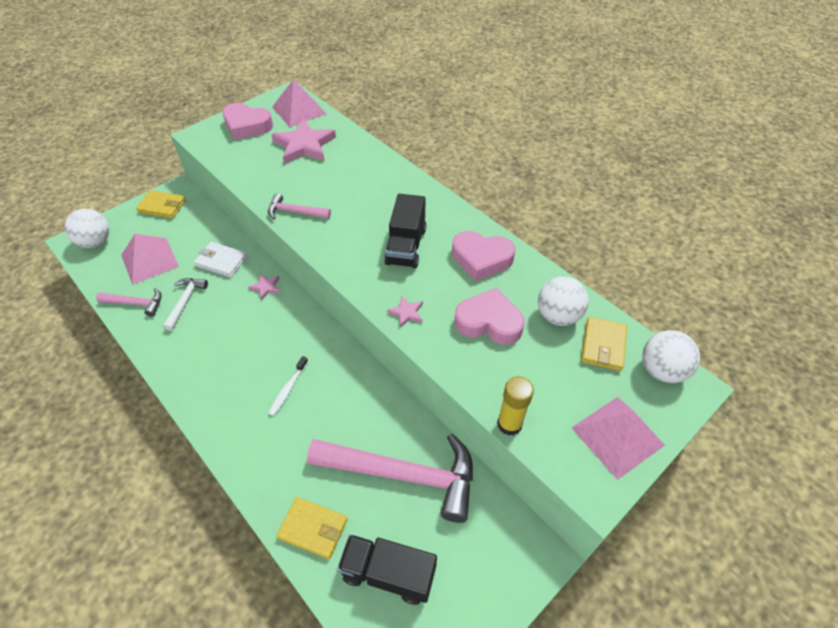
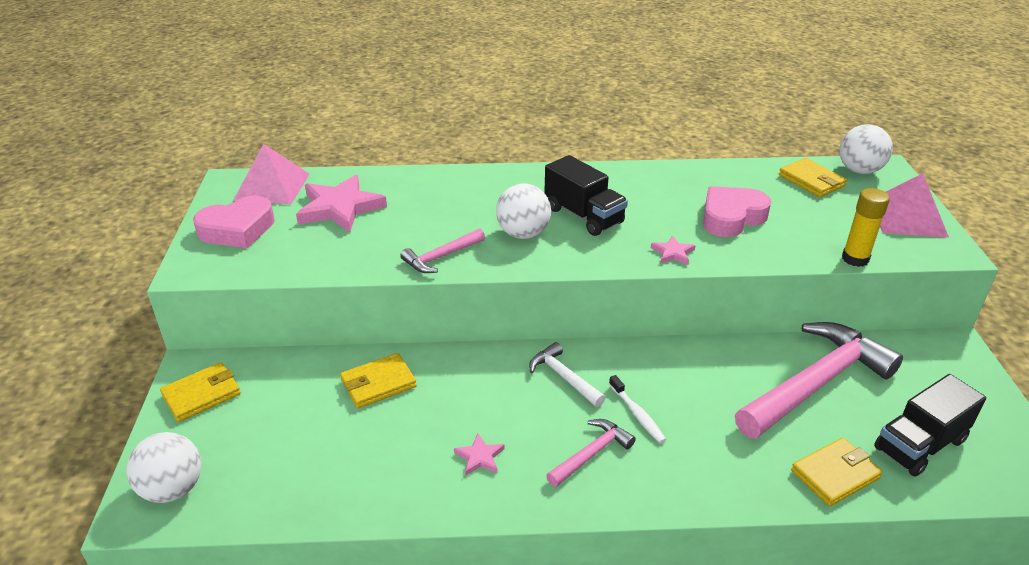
camera: 50 degrees left, 15 degrees down
(135, 303) = (352, 492): pink hammer -> pink hammer (591, 454)
(150, 260) = (289, 447): pink pyramid -> none
(185, 302) = (407, 443): white hammer -> white hammer (564, 377)
(221, 261) = (378, 383): white wallet -> yellow wallet
(266, 287) = (467, 366): pink star -> pink star (480, 457)
(481, 259) = (650, 187): pink heart -> none
(558, 316) = (759, 184): white ball -> white ball (523, 234)

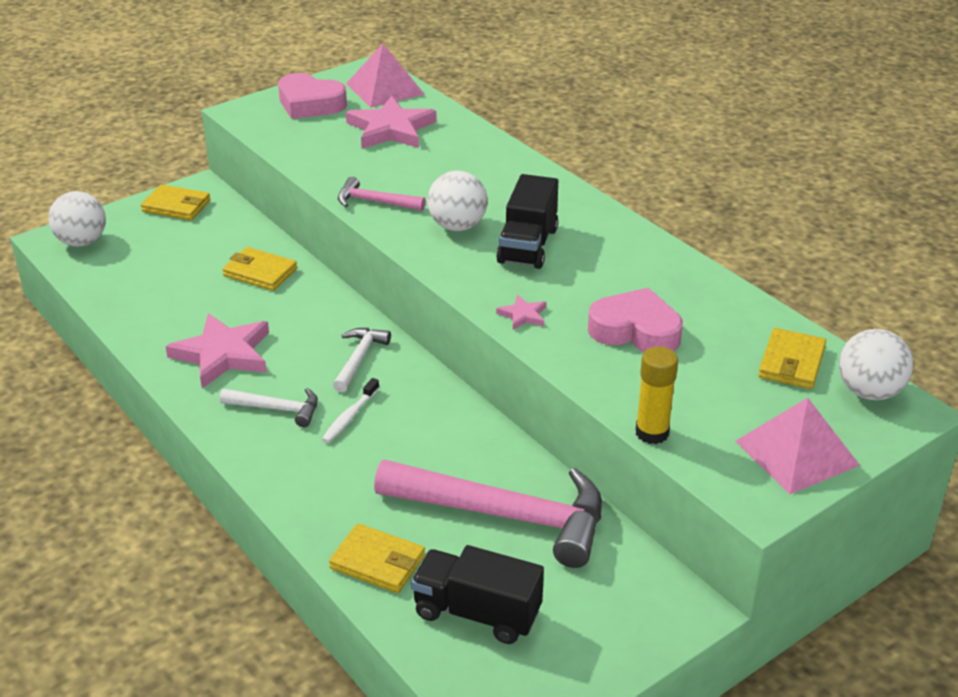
camera: 55 degrees right, 0 degrees up
(480, 457) = (223, 354): pink star -> pink star, size x2.17
(591, 454) = (276, 409): pink hammer -> white hammer

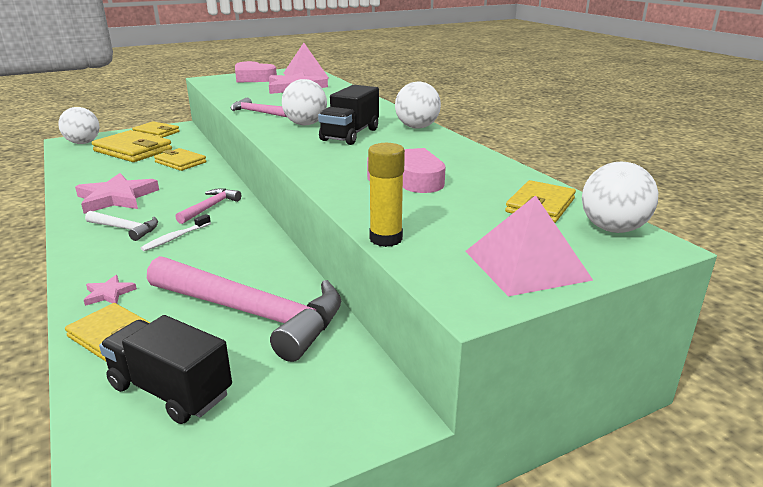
camera: 10 degrees right, 10 degrees down
(171, 252) = (133, 150): none -> yellow wallet
(359, 359) = (210, 207): white hammer -> pink hammer
(523, 315) = (320, 165): pink star -> pink star (109, 293)
(605, 220) = (417, 127): none -> white ball

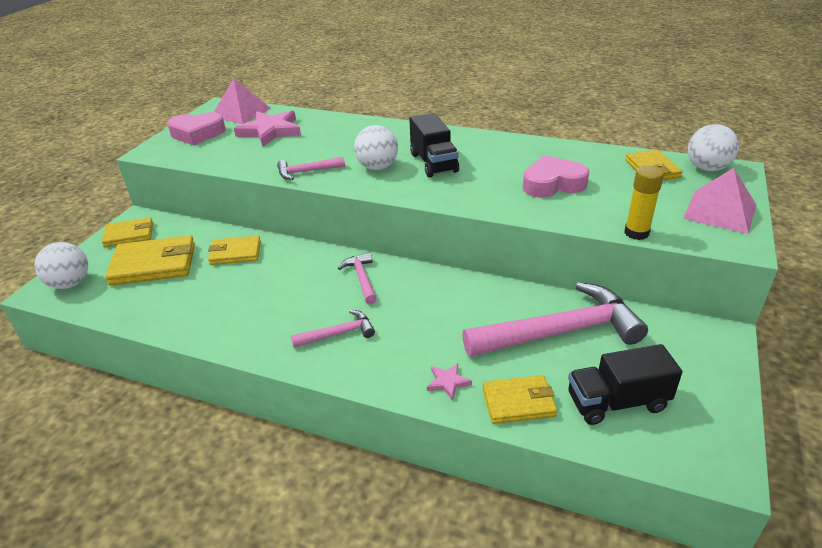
camera: 40 degrees left, 10 degrees up
(116, 198) = (260, 315): pink star -> none
(125, 229) = (338, 334): white hammer -> pink hammer
(175, 238) = (394, 316): white toothbrush -> none
(417, 127) = (460, 136): white ball -> none

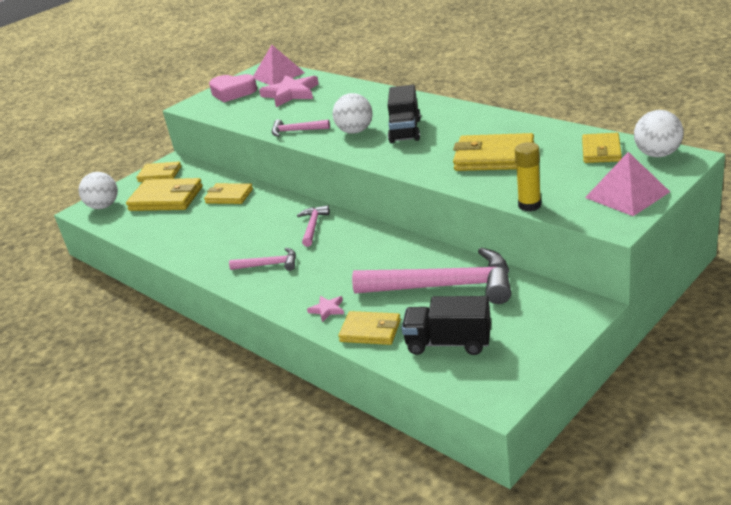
camera: 25 degrees right, 5 degrees down
(553, 184) = (494, 157): pink heart -> yellow wallet

